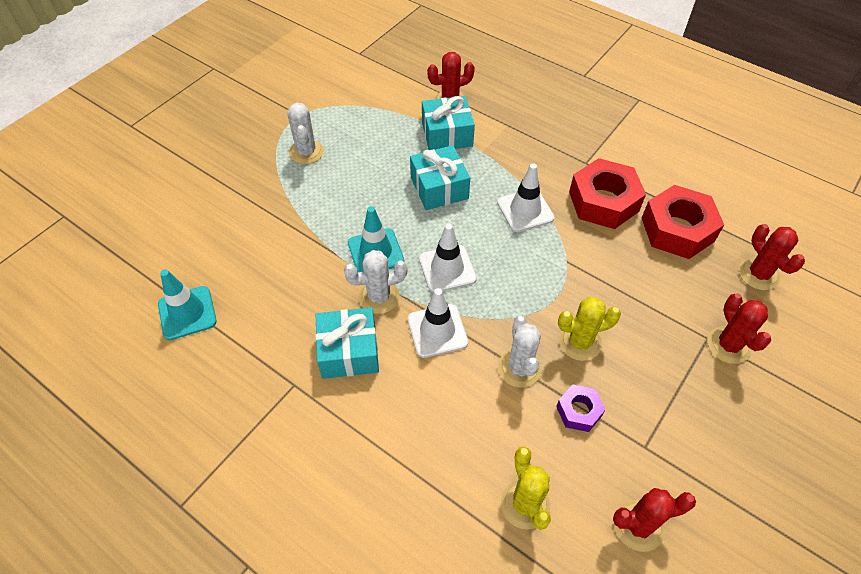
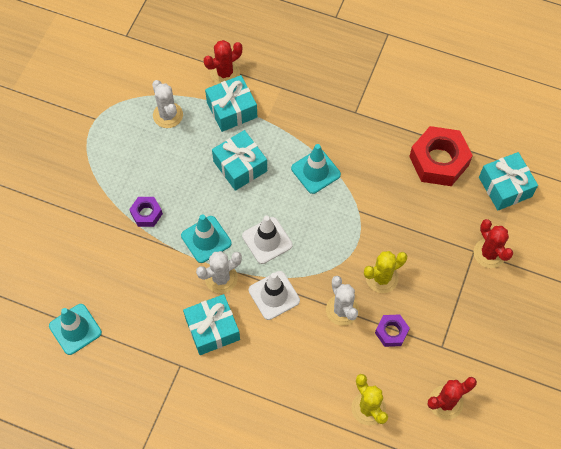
camera: 15 degrees left, 10 degrees up
(306, 152) = (116, 156): white cactus -> white cactus (168, 115)
(318, 212) = (146, 214): none -> purple nut
(525, 210) = (315, 171): white traffic cone -> turquoise traffic cone
(603, 201) = (377, 148): red nut -> none
(758, 274) = (505, 187): red cactus -> turquoise gift

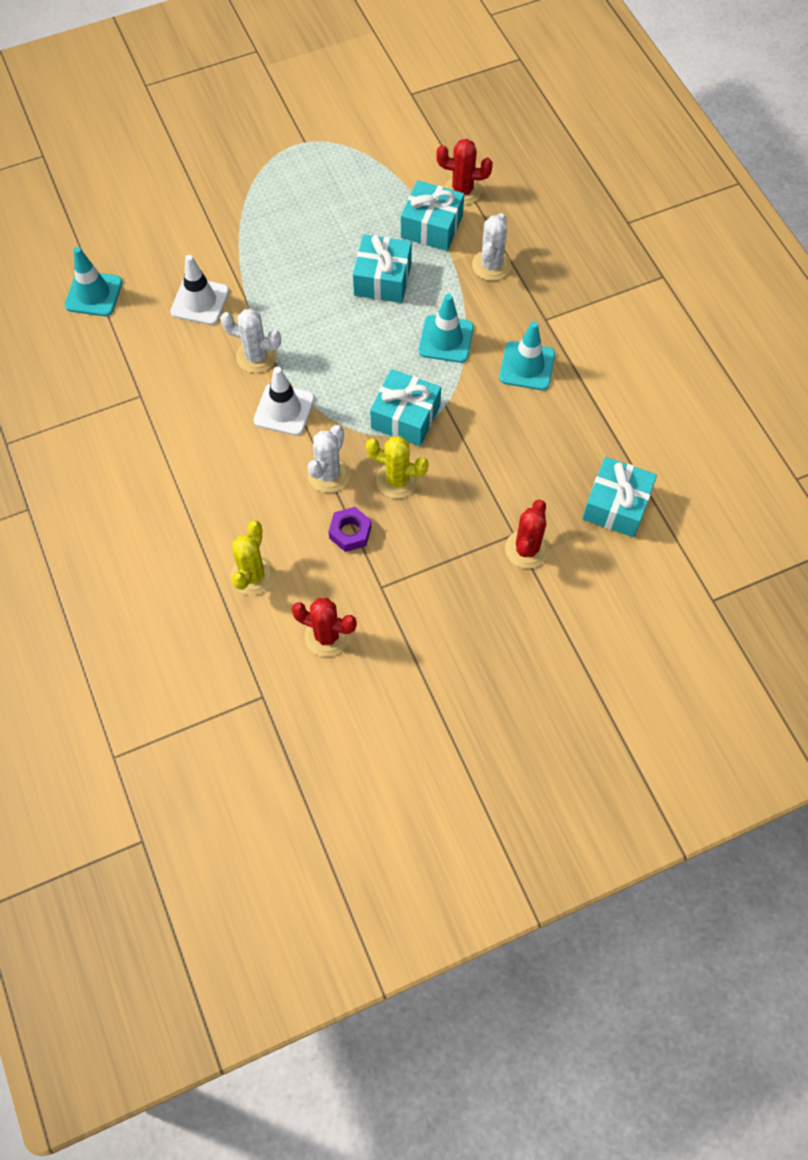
camera: 45 degrees right, 0 degrees up
(146, 214) = (256, 252): purple nut -> none
(168, 115) = (369, 187): white cactus -> white cactus (491, 265)
(206, 239) = (281, 314): turquoise traffic cone -> turquoise traffic cone (527, 366)
(212, 329) = (200, 391): turquoise gift -> turquoise gift (405, 417)
(267, 240) = (332, 360): white traffic cone -> white traffic cone (200, 301)
(439, 161) = (576, 427): red nut -> none

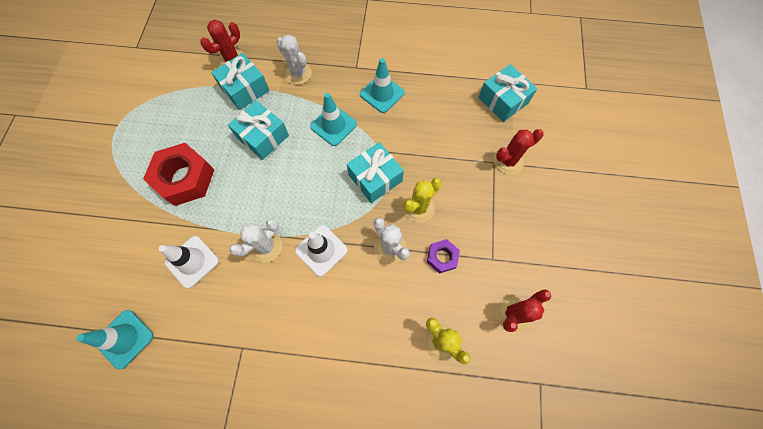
camera: 60 degrees left, 5 degrees up
(284, 239) = (185, 178): none -> red nut
(526, 549) = (508, 161): red cactus -> red cactus turned 75 degrees counterclockwise

